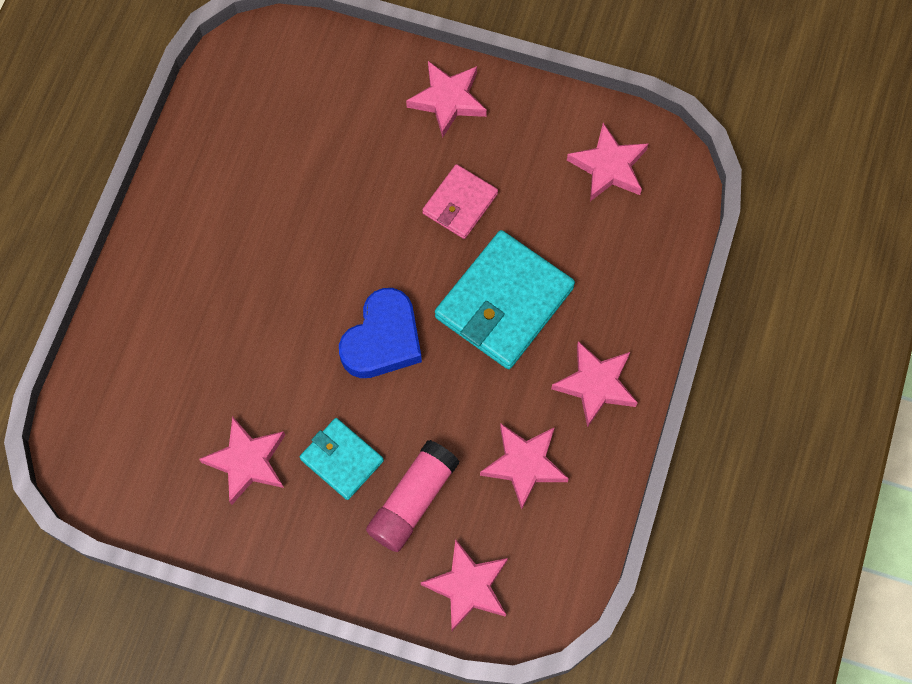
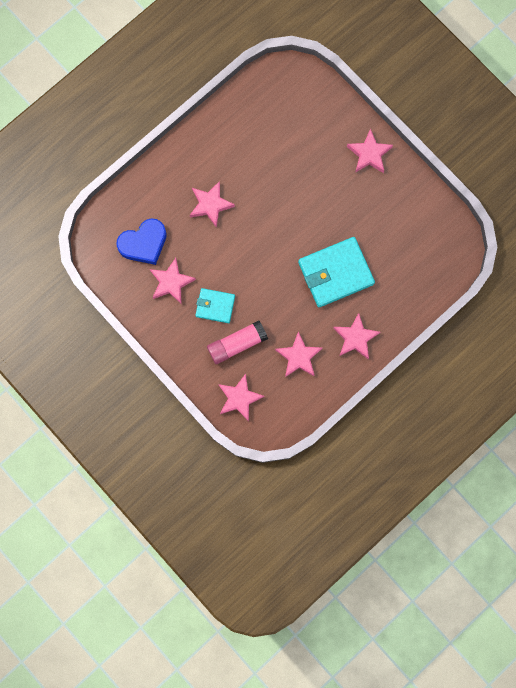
camera: 30 degrees right, 10 degrees up
(341, 460) = (215, 306): turquoise wallet -> turquoise wallet turned 60 degrees counterclockwise
(383, 340) = (267, 259): blue heart -> blue heart (144, 243)
(460, 203) = (343, 211): pink wallet -> none
(609, 167) = (428, 233): pink star -> pink star (210, 205)

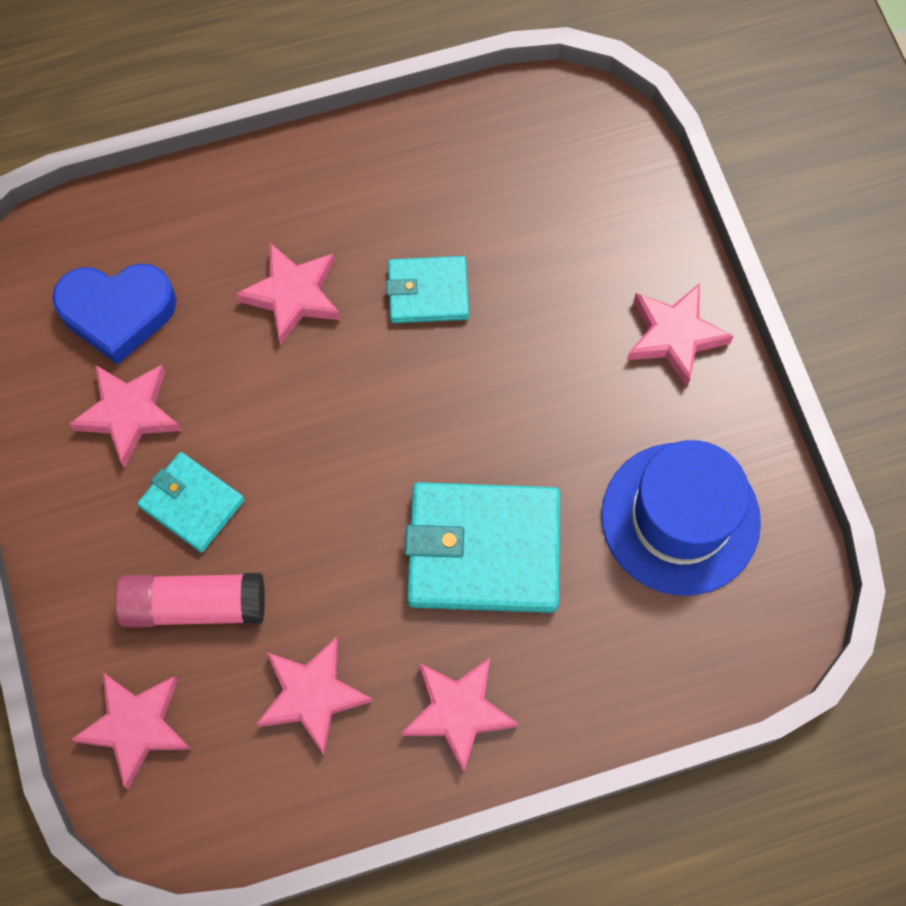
camera: 25 degrees right, 10 degrees down
(263, 179) = (428, 292): none -> turquoise wallet
(404, 227) = (680, 518): none -> blue hat

